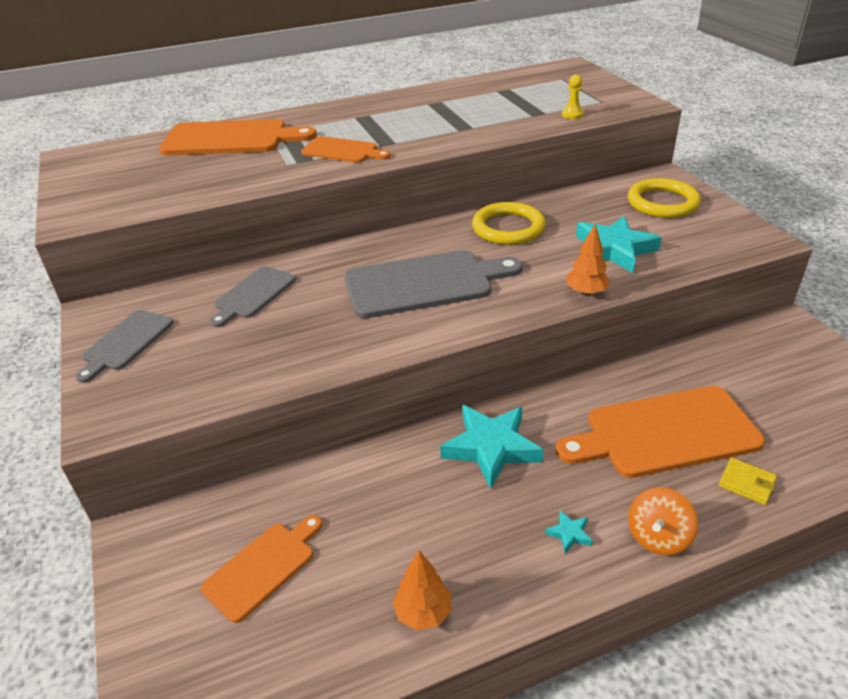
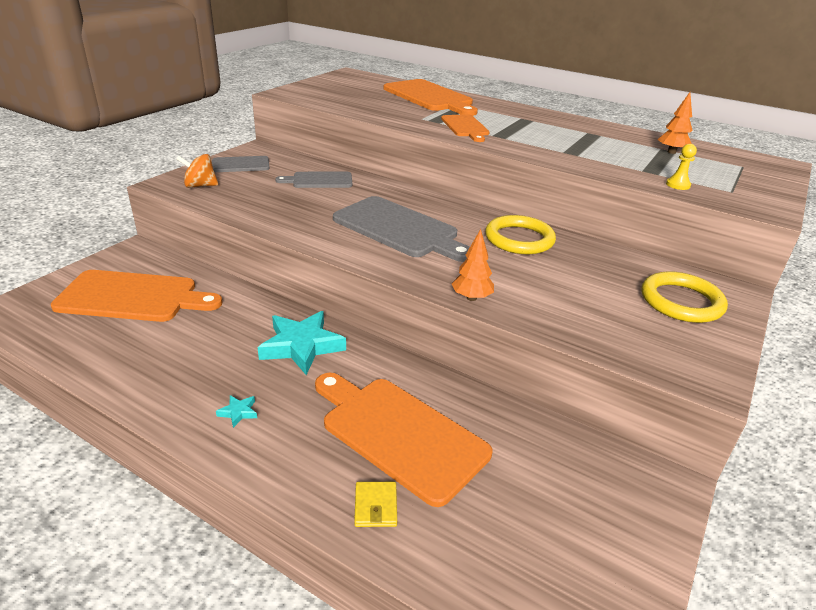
camera: 50 degrees right, 5 degrees down
(263, 567) = (133, 297): orange cutting board -> orange cutting board, size x1.75
(423, 613) = (127, 369): orange tree -> orange tree (671, 152)
(613, 250) = (557, 295): turquoise star -> none
(658, 537) = (266, 463): orange spinning top -> orange spinning top (200, 186)

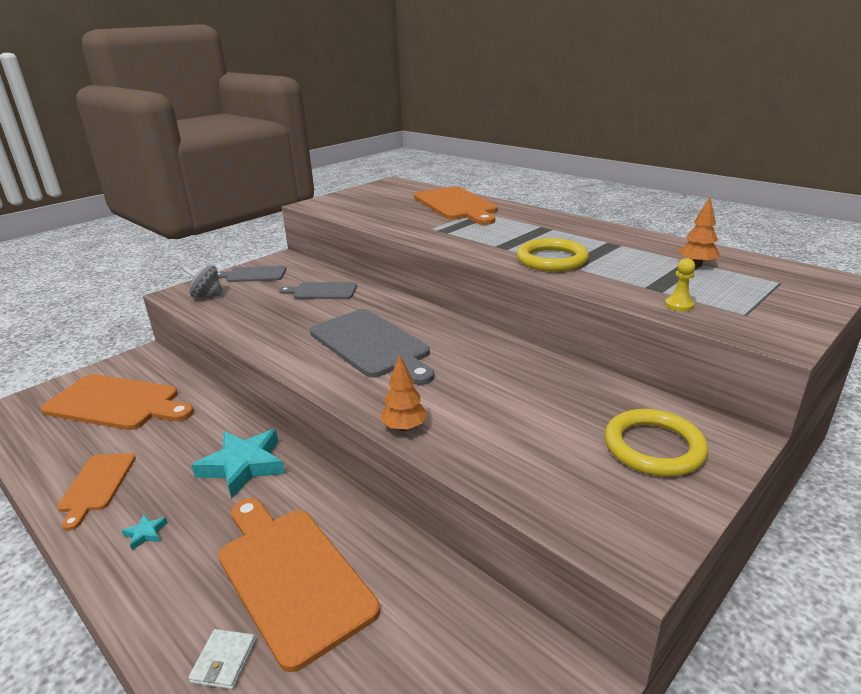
camera: 15 degrees right, 5 degrees down
(200, 186) = (207, 295): orange spinning top -> grey spinning top
(375, 506) = (224, 661): yellow wallet -> white wallet
(465, 127) = (471, 237): orange cutting board -> orange cutting board (96, 485)
(519, 239) = (496, 361): yellow ring -> yellow ring (551, 260)

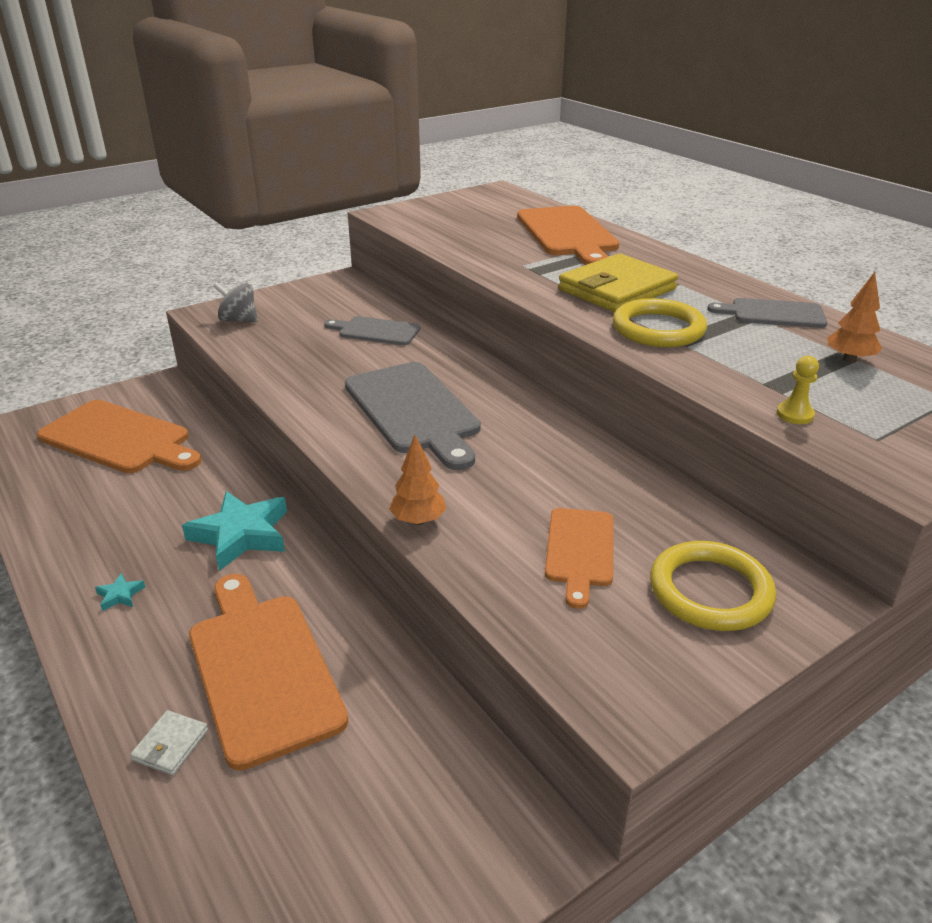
camera: 10 degrees right, 5 degrees up
(96, 485) = (80, 532): orange cutting board -> orange cutting board (580, 551)
(253, 275) = (300, 298): grey cutting board -> grey cutting board (773, 314)
(509, 237) = (616, 289): none -> yellow wallet

